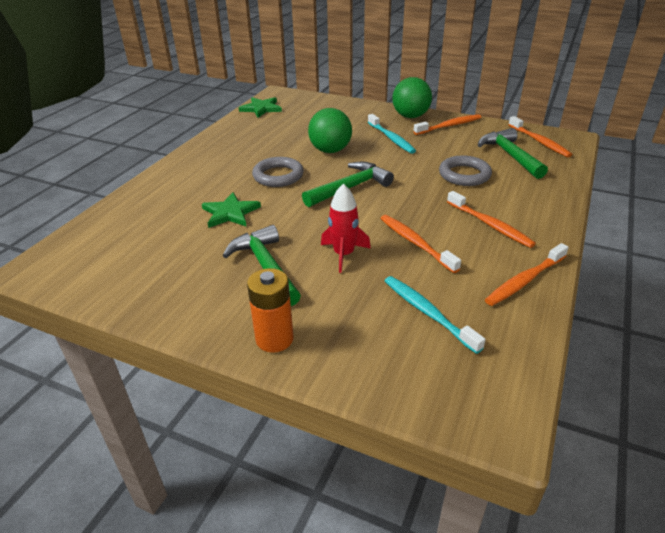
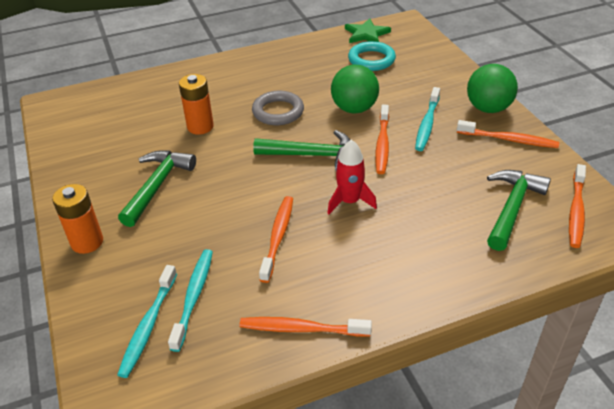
camera: 45 degrees right, 5 degrees up
(230, 213) = (200, 126): green star -> orange battery
(292, 121) = (371, 60): none -> turquoise ring
(344, 254) = (216, 211): red rocket -> red rocket (350, 201)
(431, 353) = (148, 326): none -> turquoise toothbrush
(464, 175) = (428, 201): grey ring -> none
(490, 225) = (363, 263): orange toothbrush -> orange toothbrush (382, 144)

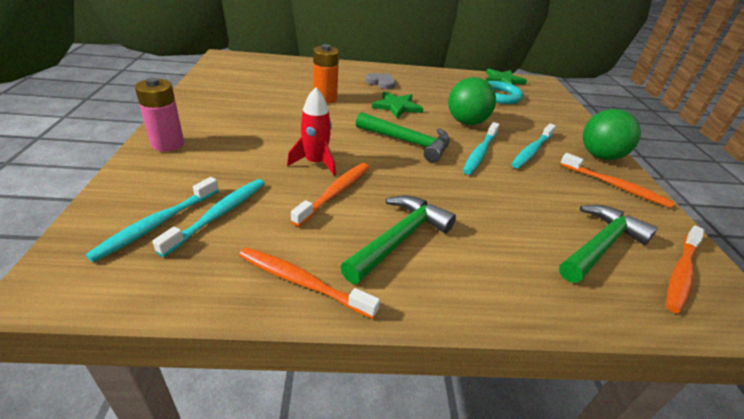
camera: 15 degrees right, 5 degrees down
(87, 242) = (167, 144): orange battery -> pink battery
(157, 185) = (259, 124): green hammer -> green hammer (399, 238)
(244, 83) = (381, 83): none -> grey heart
(278, 112) = (397, 106): grey ring -> green star
(350, 201) = (423, 186): red rocket -> red rocket (315, 163)
(382, 144) = (480, 153): orange toothbrush -> turquoise toothbrush

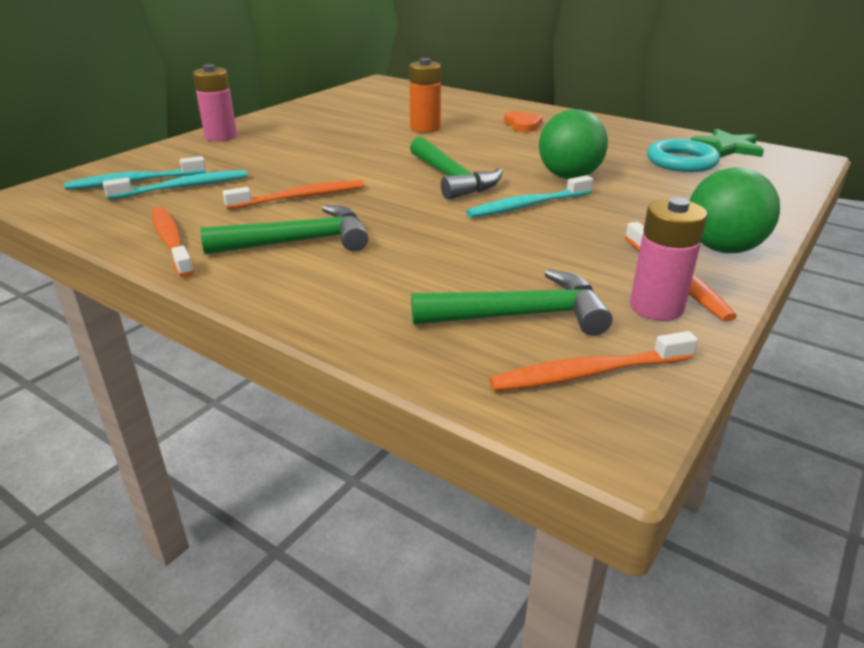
camera: 40 degrees right, 5 degrees down
(315, 163) = (321, 173): red rocket -> none
(381, 83) = (522, 124): grey heart -> orange heart
(397, 106) = (500, 148): green star -> none
(532, 151) = (612, 219): turquoise toothbrush -> none
(636, 210) = (656, 307): none -> pink battery

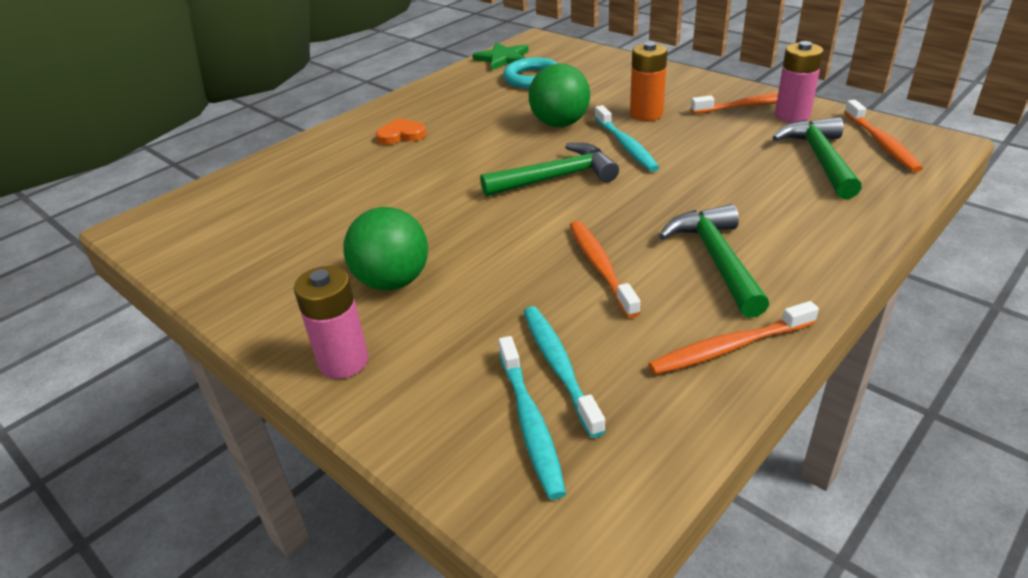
camera: 80 degrees left, 5 degrees up
(425, 128) = (385, 191): orange battery -> orange battery (646, 114)
(722, 248) = (701, 86): green ball -> green ball (393, 281)

